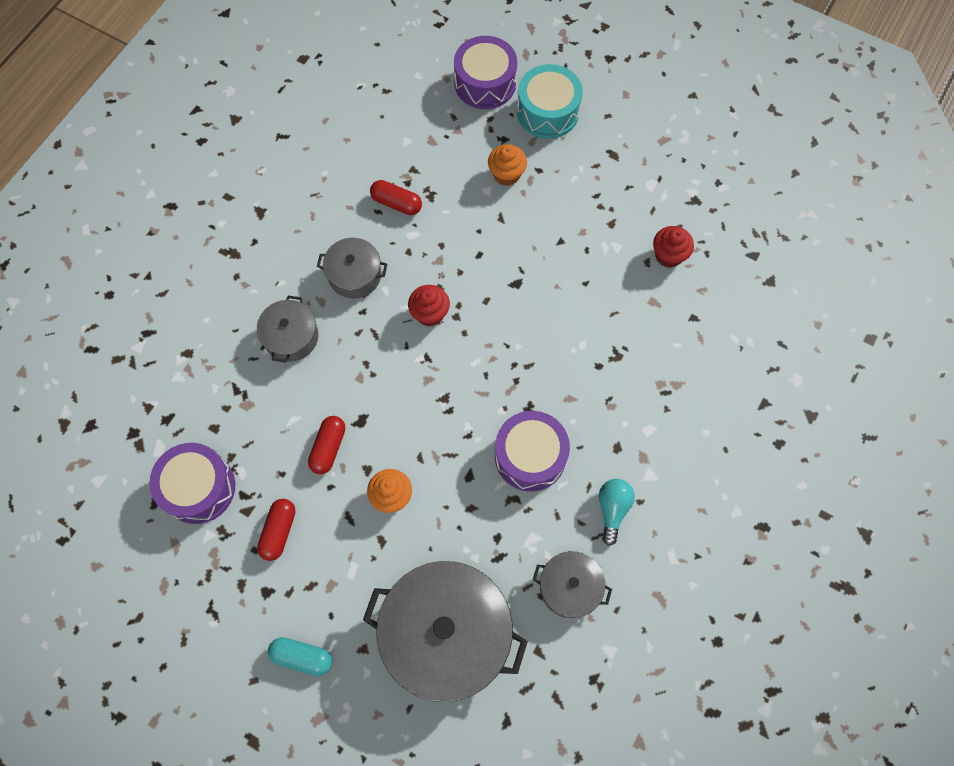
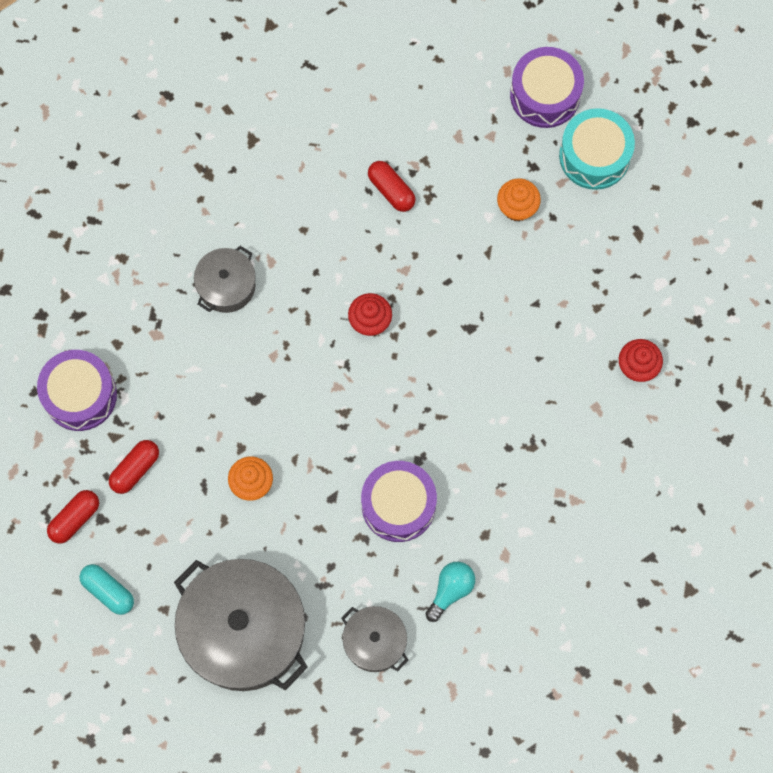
camera: 25 degrees right, 5 degrees up
(328, 448) = (214, 411): red capsule -> red capsule (75, 519)
(354, 275) = (315, 248): grey pot -> none

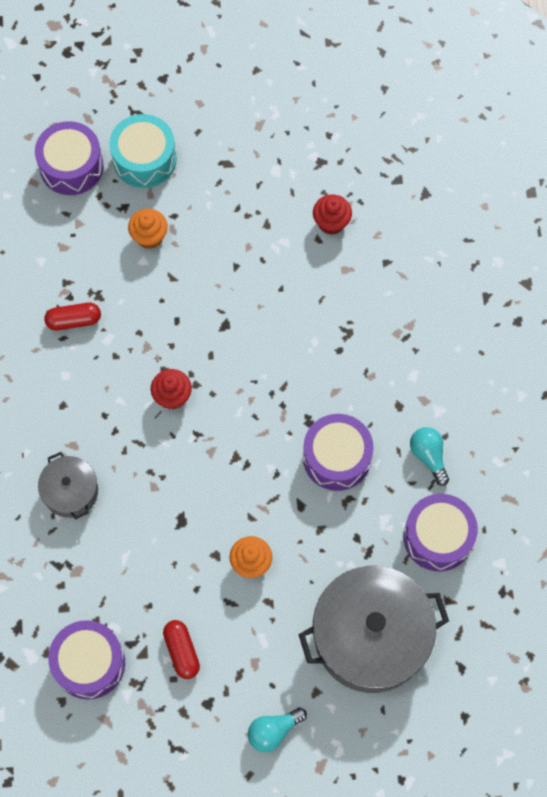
camera: 60 degrees left, 5 degrees down
(75, 519) = (194, 726): red capsule -> none
(108, 591) = (273, 731): turquoise capsule -> turquoise light bulb
(375, 642) = (438, 537): grey pot -> purple drum

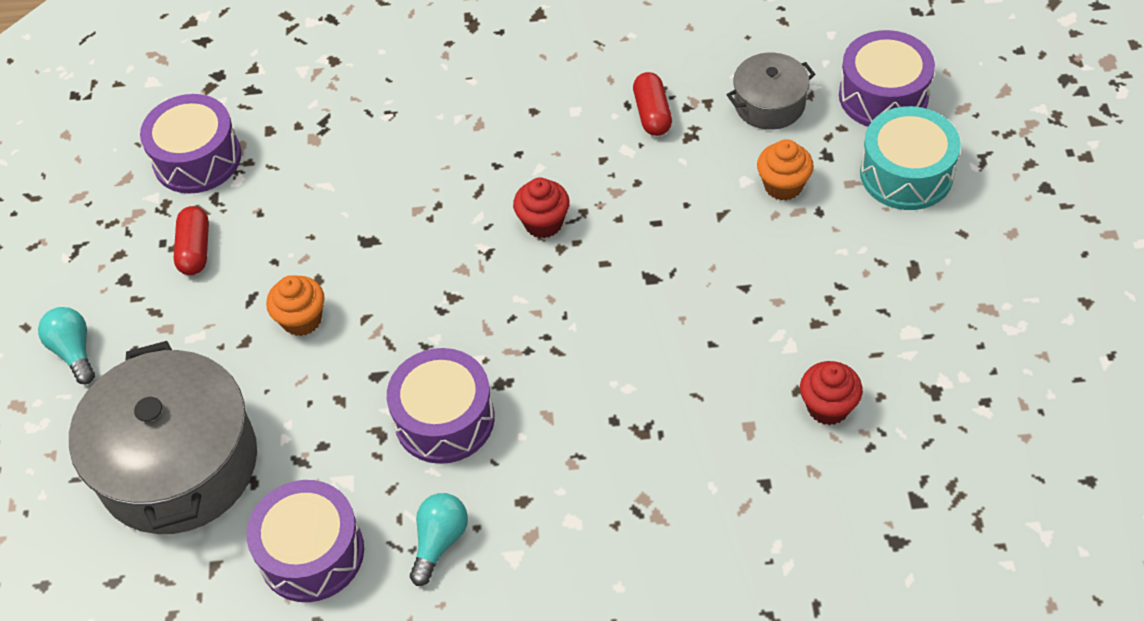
camera: 95 degrees right, 15 degrees down
(70, 491) = (417, 126): grey pot -> grey pot (769, 104)
(182, 651) = (195, 249): red capsule -> red capsule turned 75 degrees counterclockwise
(429, 456) = (439, 542): turquoise light bulb -> turquoise light bulb turned 45 degrees counterclockwise

